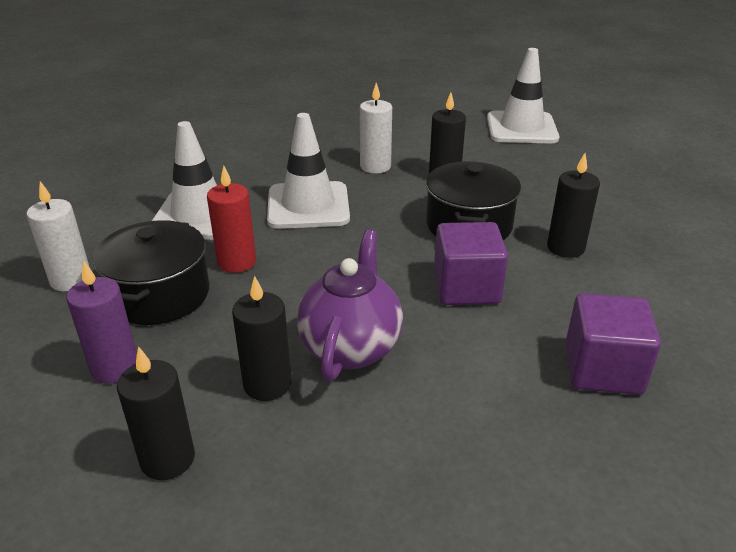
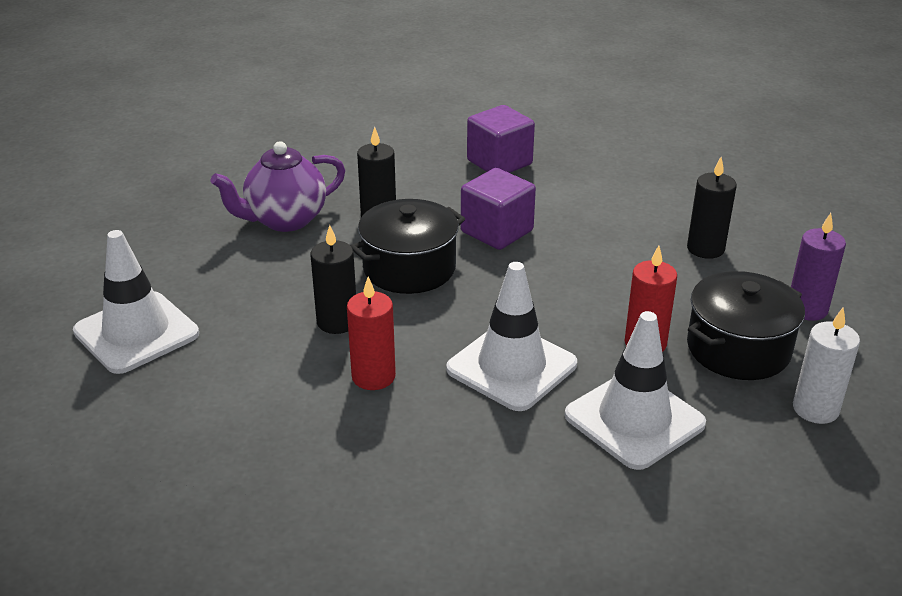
camera: 135 degrees left, 0 degrees up
(167, 459) = (797, 244): black candle -> none
(351, 347) = (627, 240): purple teapot -> purple teapot (285, 220)
(375, 166) = (373, 376): white candle -> red candle

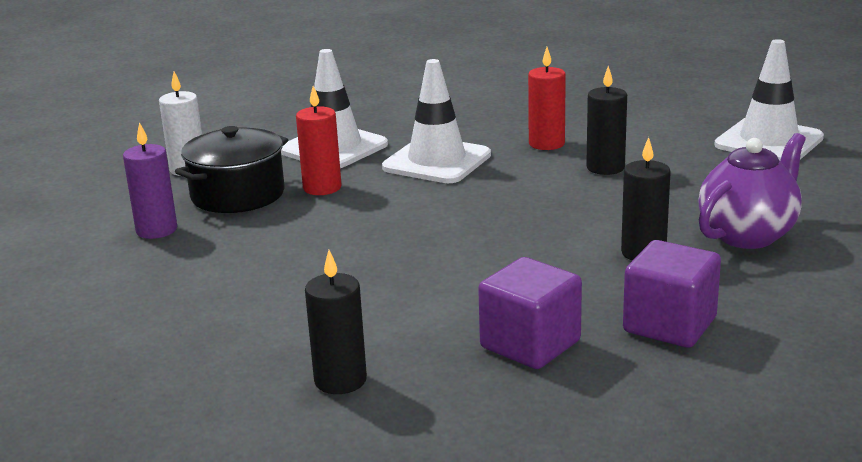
camera: 170 degrees right, 10 degrees down
(409, 268) = (569, 211): black pot -> none
(497, 231) = (493, 256): purple cube -> purple cube (669, 325)
(705, 249) = (245, 270): black candle -> black candle (340, 380)

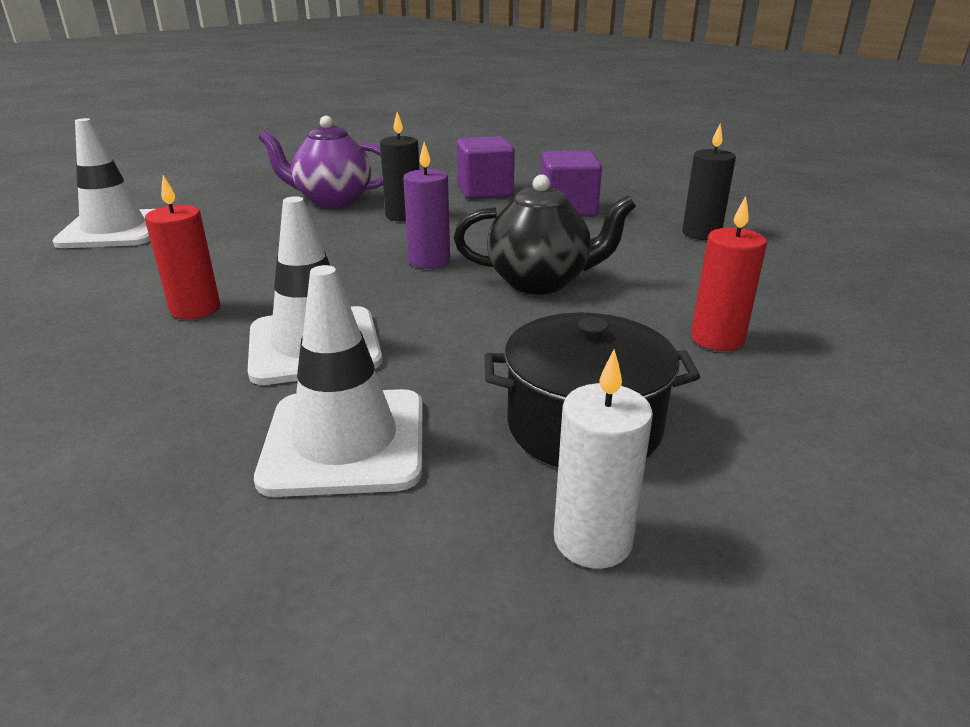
camera: 135 degrees left, 5 degrees up
(156, 230) = (745, 421): purple candle -> purple candle (429, 261)
(322, 188) = (479, 378): red candle -> red candle (717, 339)
(394, 251) = (540, 282): none -> black teapot
(605, 168) = (244, 266): black candle -> none

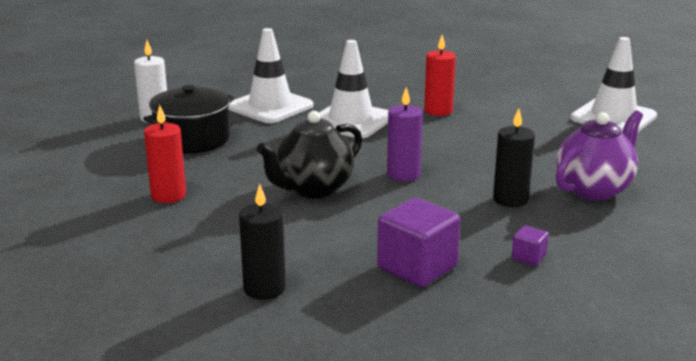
camera: 135 degrees right, 5 degrees down
(485, 191) = (528, 257): purple cube -> purple cube, size x0.47

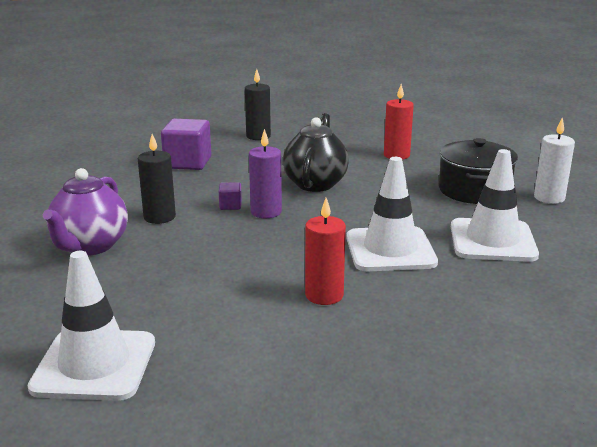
camera: 145 degrees right, 0 degrees up
(528, 257) = (121, 184): purple cube -> purple cube (230, 205)

